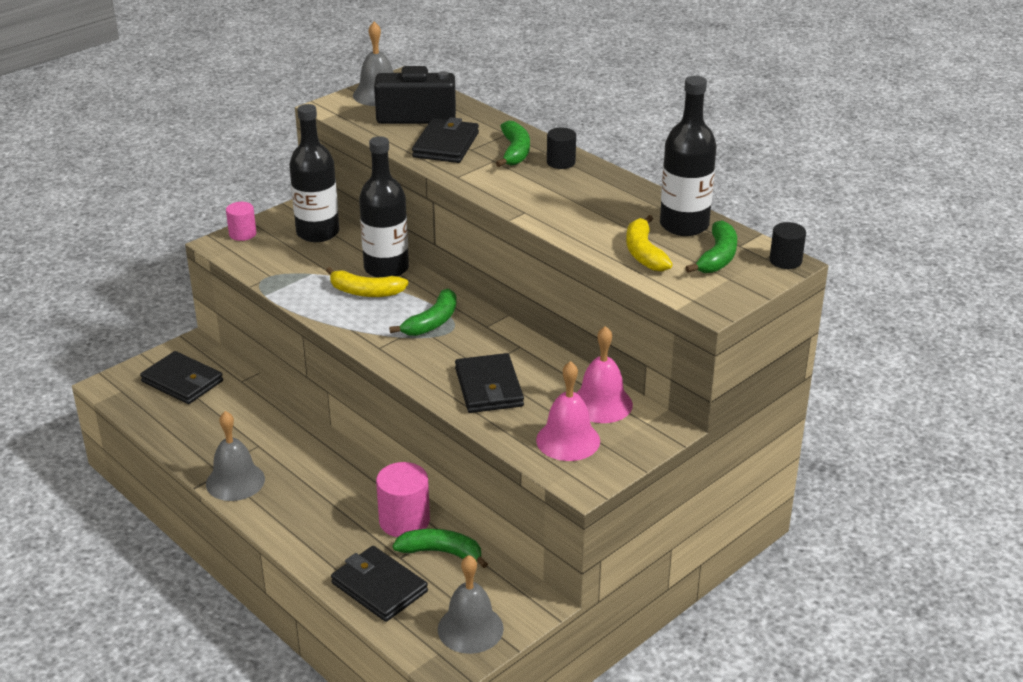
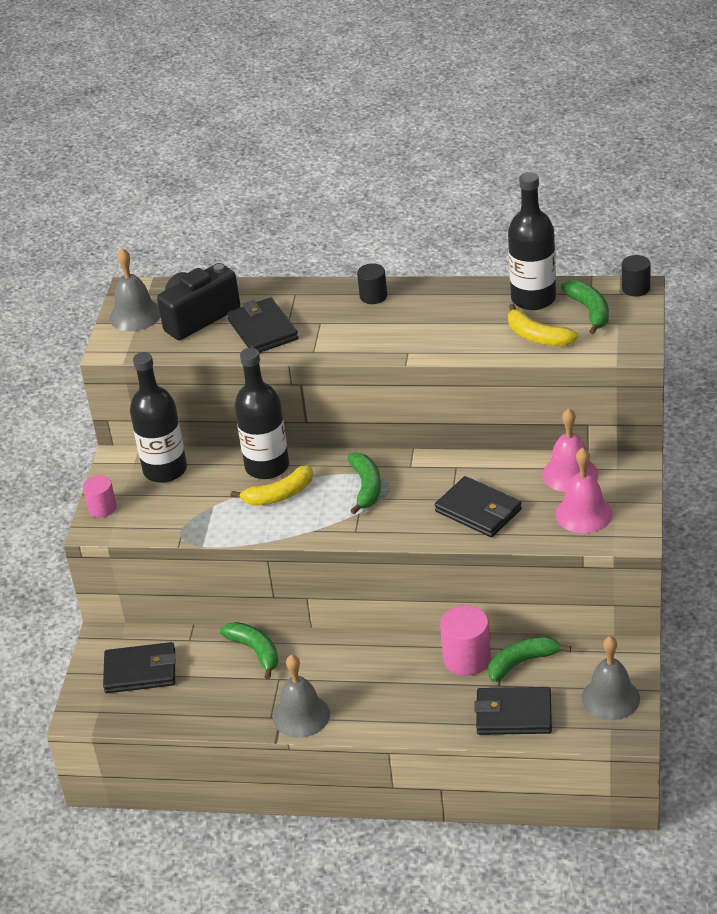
camera: 35 degrees left, 5 degrees up
(515, 152) = (325, 306): green banana -> green banana (255, 651)

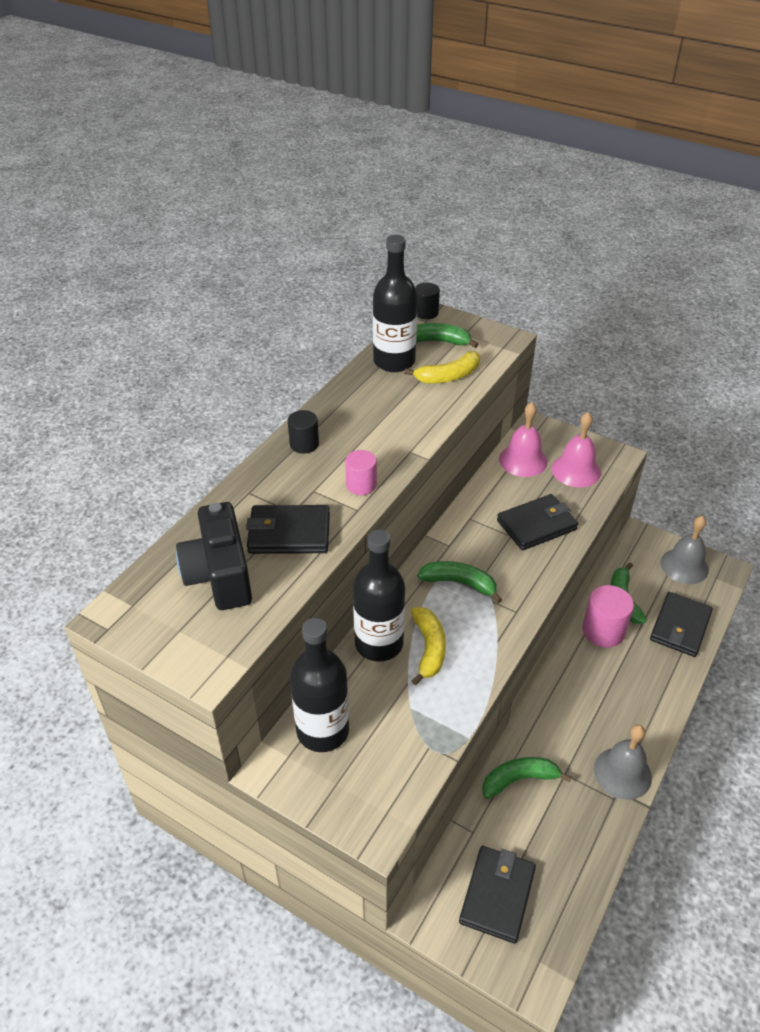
camera: 70 degrees left, 5 degrees up
(102, 508) = (347, 813): pink cylinder -> pink cylinder (361, 485)
(135, 315) = (163, 627): grey bell -> none

